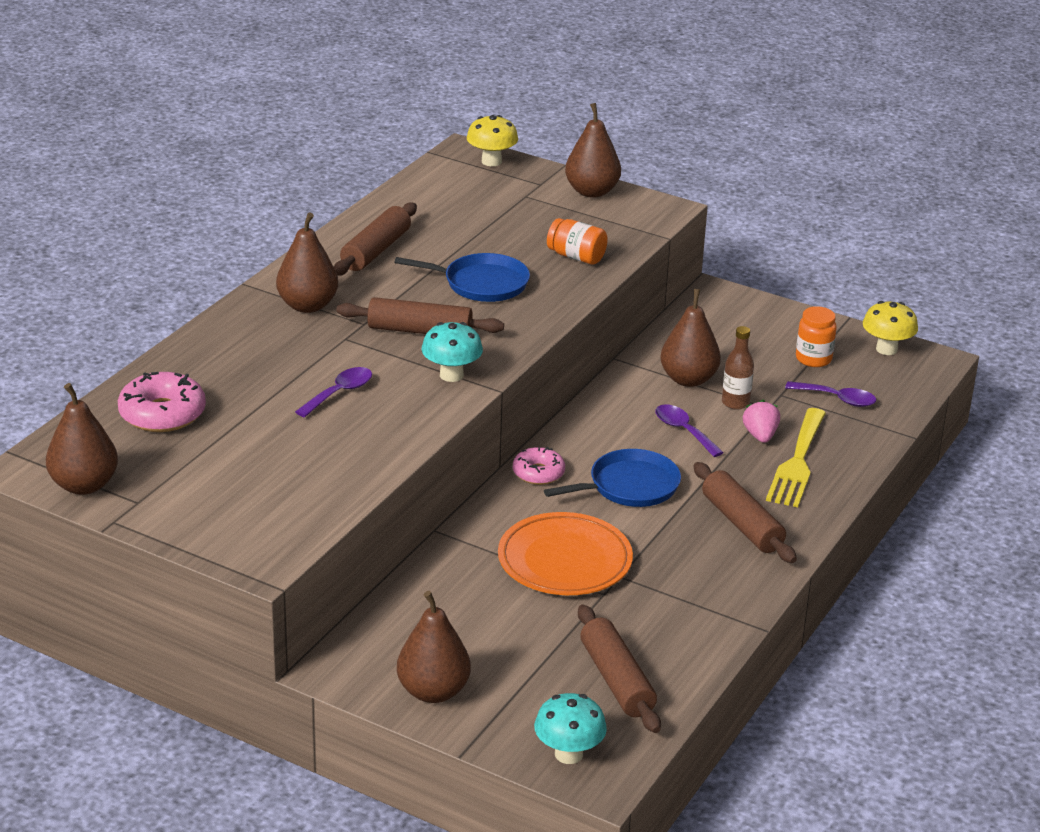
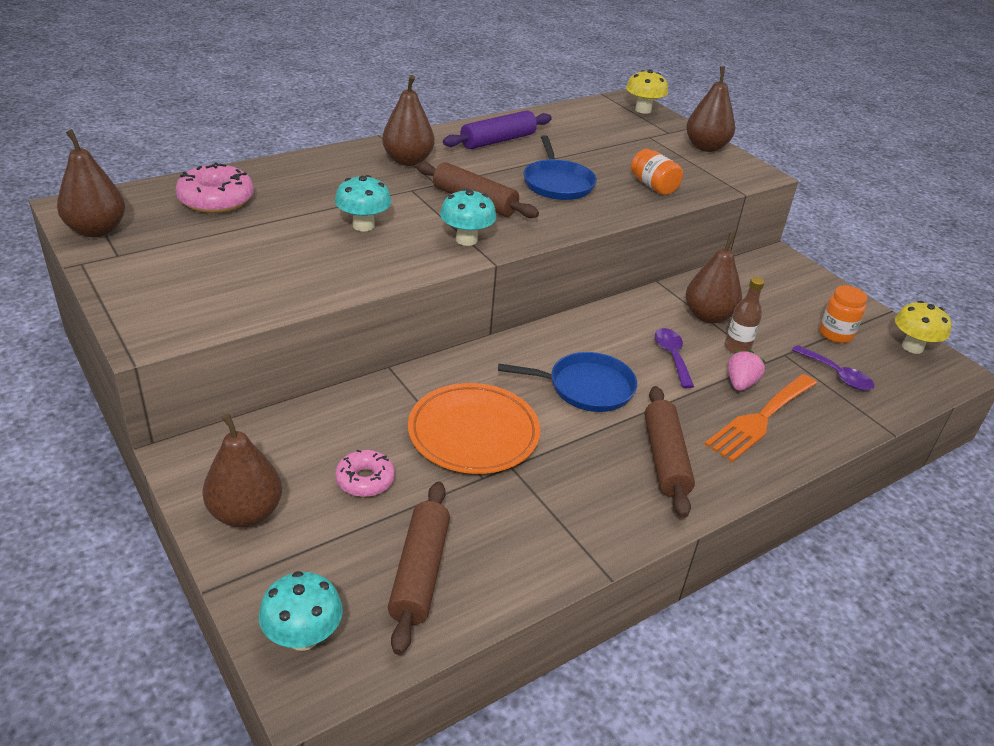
camera: 25 degrees right, 5 degrees up
(339, 393) = (363, 225): purple spoon -> turquoise mushroom
(375, 250) = (498, 140): brown rolling pin -> purple rolling pin
(481, 284) = (557, 183): blue pan -> blue pan turned 45 degrees clockwise
(538, 473) = (516, 349): pink donut -> pink donut (365, 480)
(797, 462) = (760, 419): yellow fork -> orange fork

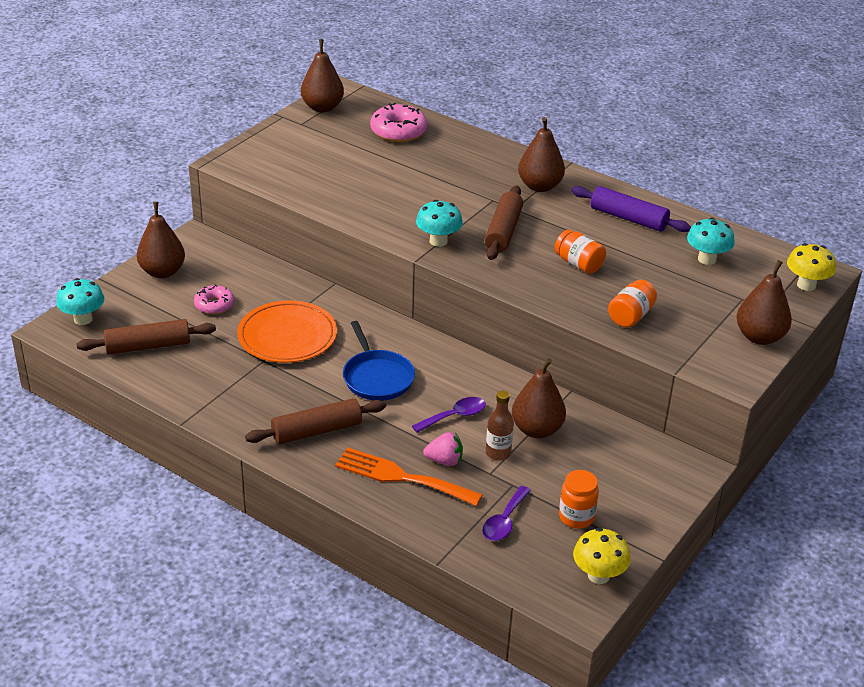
camera: 70 degrees right, 0 degrees up
(363, 225) = (417, 194): turquoise mushroom -> turquoise mushroom (707, 259)
(557, 183) = (578, 264): blue pan -> orange jar

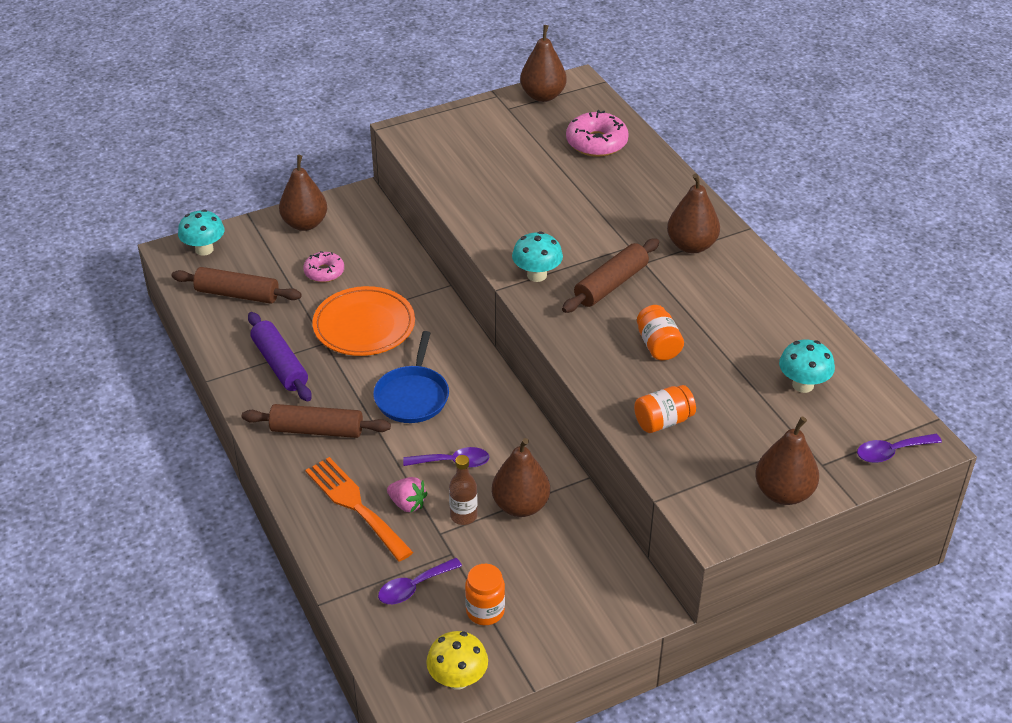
camera: 30 degrees right, 5 degrees up
(628, 218) = (756, 310): purple rolling pin -> purple rolling pin (280, 364)
(806, 285) = (891, 452): yellow mushroom -> purple spoon

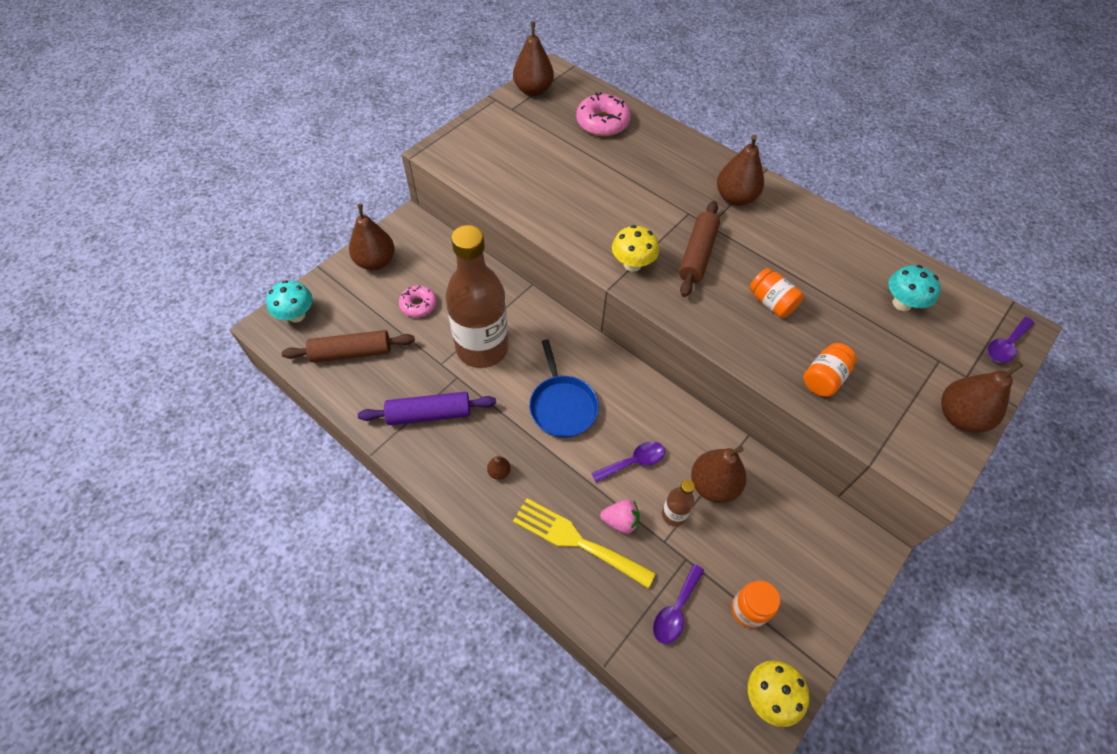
camera: 25 degrees left, 15 degrees up
(280, 364) = (429, 414): purple rolling pin -> purple rolling pin turned 45 degrees counterclockwise
(317, 430) = (499, 472): brown rolling pin -> brown pear
(355, 505) = (576, 541): orange fork -> yellow fork
(364, 326) = (482, 348): orange plate -> brown bottle
(537, 275) = (632, 264): turquoise mushroom -> yellow mushroom

